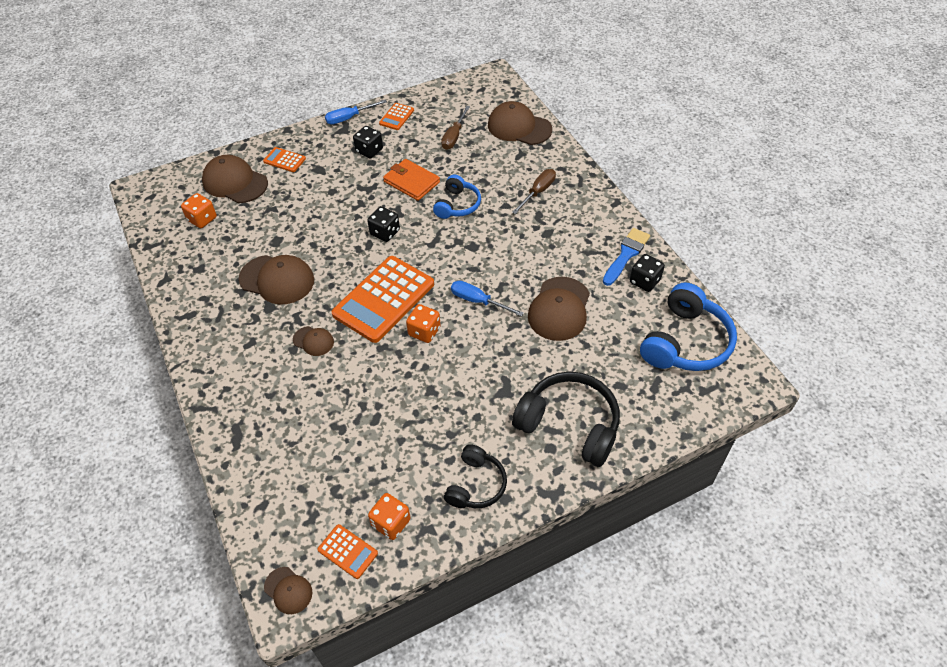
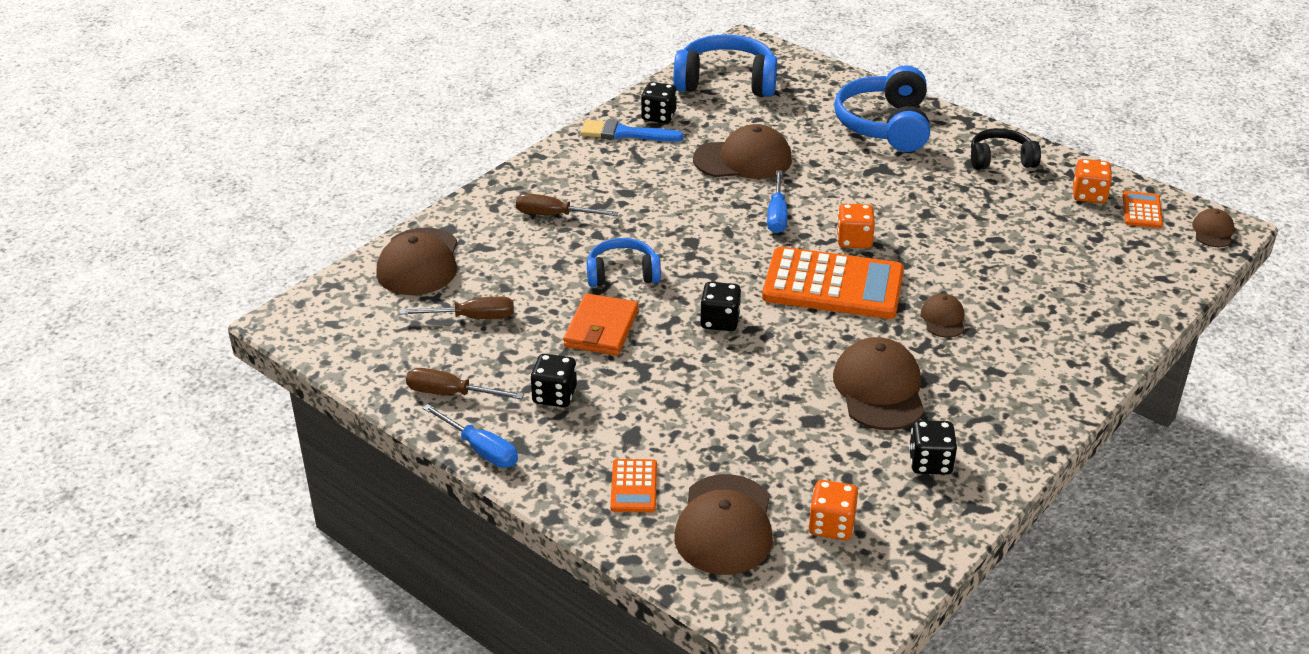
camera: 115 degrees left, 15 degrees down
(208, 276) = (930, 463): none -> black dice
(396, 117) = (451, 394): orange calculator -> brown screwdriver
(569, 424) = (885, 125): black headphones -> blue headphones

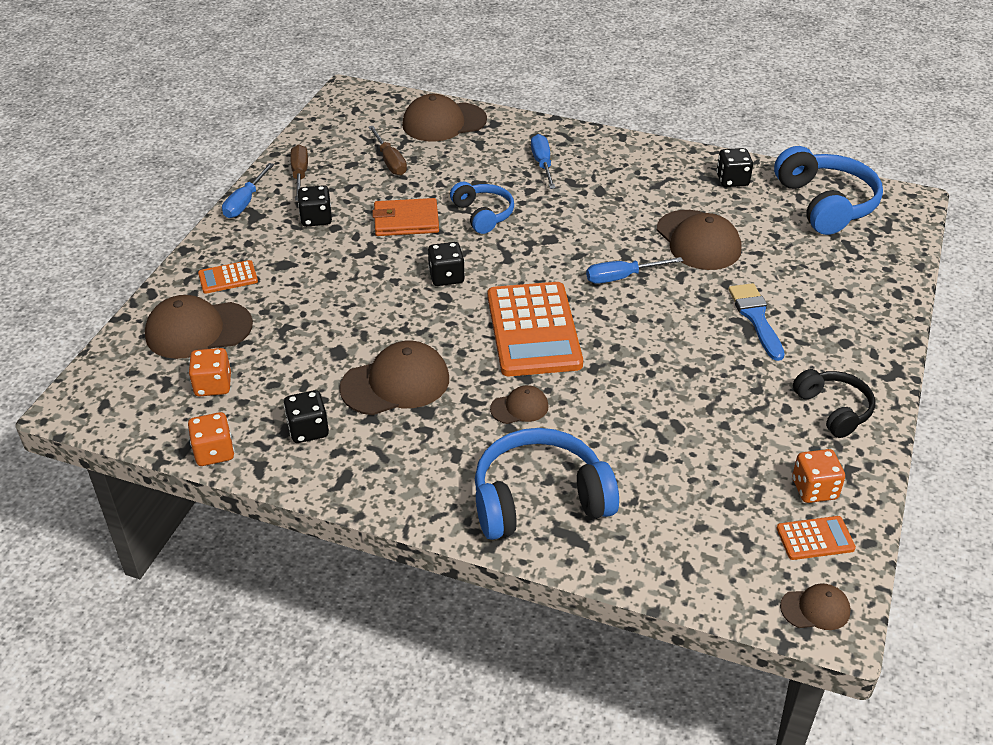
camera: 70 degrees right, 5 degrees up
(554, 215) = (542, 164): brown screwdriver -> blue screwdriver
(625, 133) = (689, 170): blue brush -> blue brush (756, 318)
(854, 240) = (612, 330): orange dice -> orange dice (214, 452)
(885, 125) = (833, 316): blue headphones -> blue headphones (539, 499)

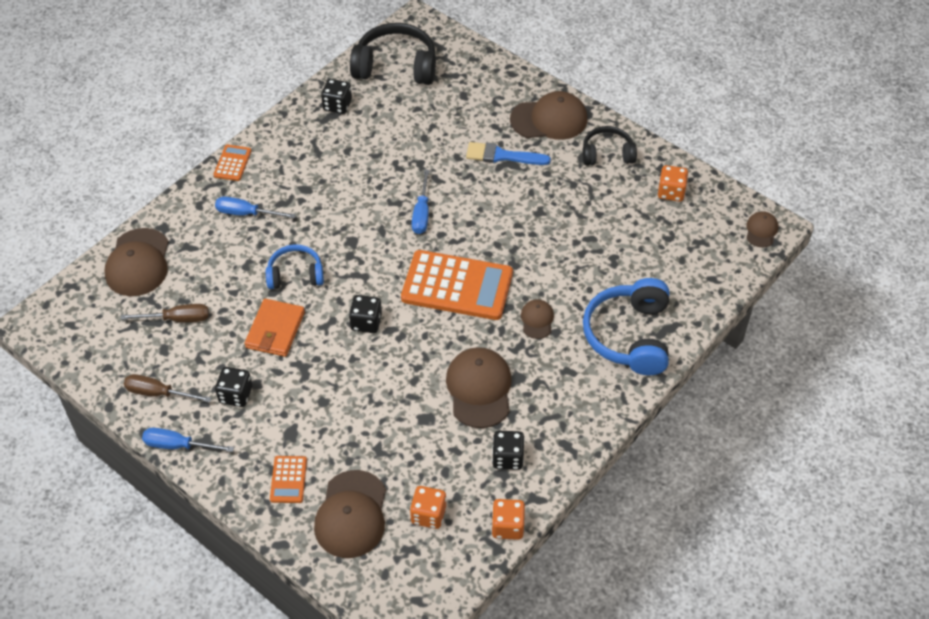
camera: 70 degrees left, 10 degrees up
(245, 202) = (178, 445): blue screwdriver -> blue screwdriver turned 150 degrees clockwise
(698, 240) = (401, 153): brown cap -> brown cap (549, 119)
(815, 538) = (710, 208): orange calculator -> orange calculator (232, 163)
(825, 204) = (396, 66): blue headphones -> black headphones

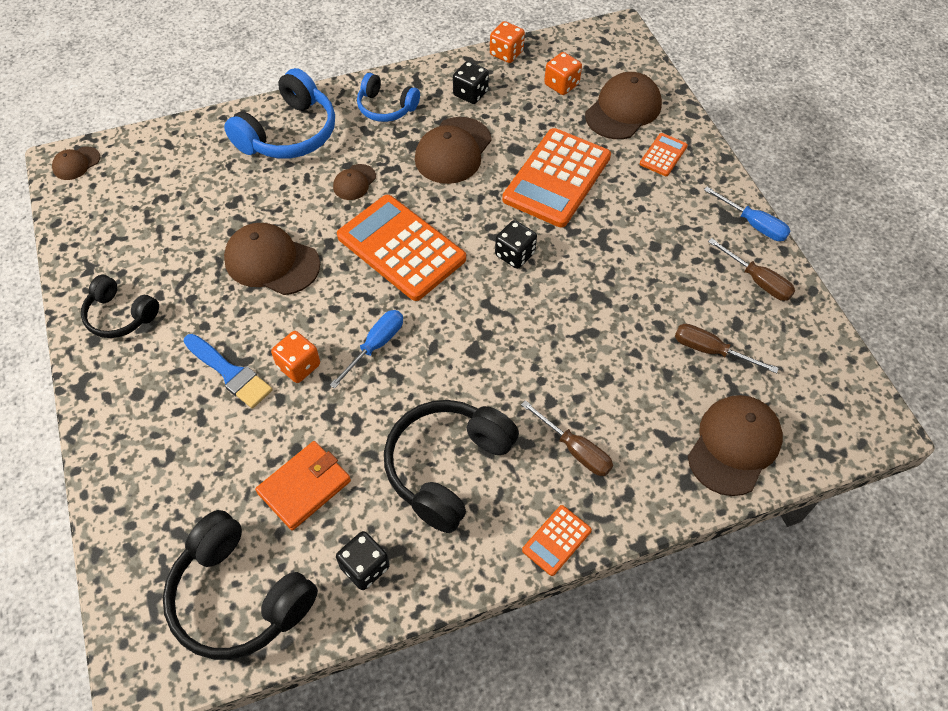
camera: 150 degrees left, 5 degrees up
(235, 395) = (680, 244): black dice -> none
(246, 213) = (575, 449): blue screwdriver -> brown screwdriver
(275, 330) = (611, 289): orange wallet -> orange wallet (304, 487)
(295, 274) = (558, 340): blue headphones -> blue headphones (386, 107)
(323, 169) = (447, 467): none -> black headphones
(372, 407) = (557, 178): none -> orange calculator
(549, 119) = (133, 395): brown cap -> brown cap (272, 262)
(671, 192) = (108, 240): orange dice -> orange dice (299, 366)

